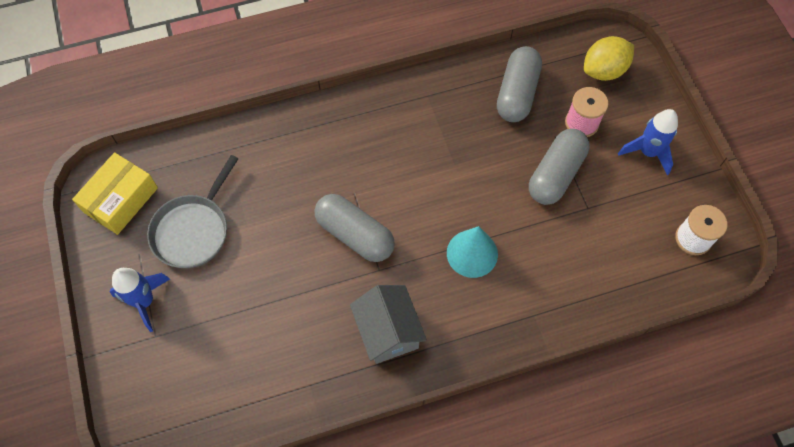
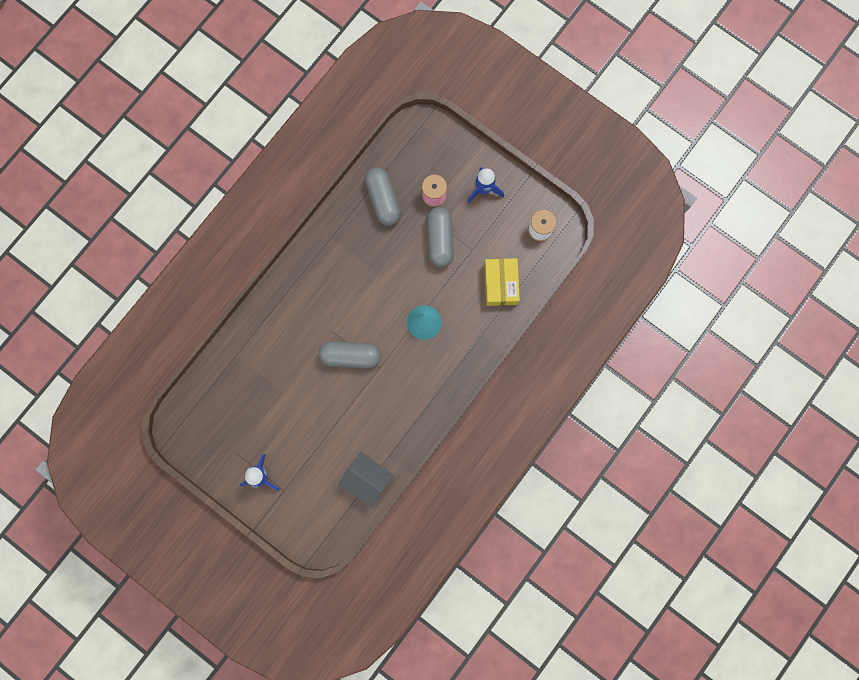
camera: 35 degrees left, 15 degrees up
(121, 200) = (197, 429): yellow box -> yellow box (500, 284)
(193, 230) = (255, 417): grey pan -> none
(388, 332) = (409, 399): grey house -> grey house (367, 479)
(604, 70) = (425, 149): yellow lemon -> none

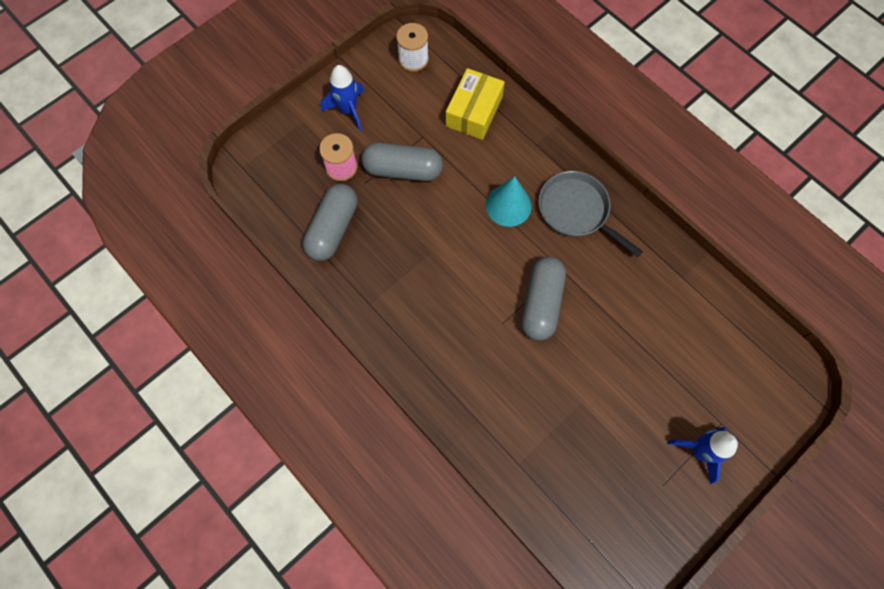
camera: 80 degrees left, 10 degrees down
(367, 479) = (712, 307): grey house -> none
(383, 200) = (333, 228): grey capsule -> grey capsule turned 60 degrees counterclockwise
(428, 373) = (576, 211): none -> grey pan
(500, 284) = (474, 111): yellow box -> yellow box turned 75 degrees counterclockwise

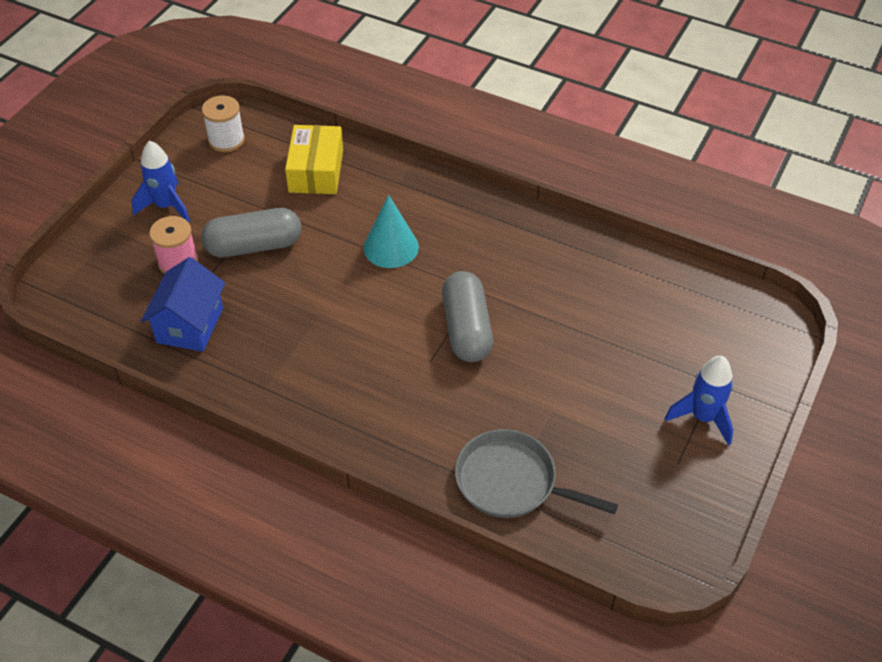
camera: 20 degrees left, 20 degrees down
(333, 228) = (190, 325): grey capsule -> blue house
(576, 211) = (470, 232): grey pan -> grey pan (511, 482)

